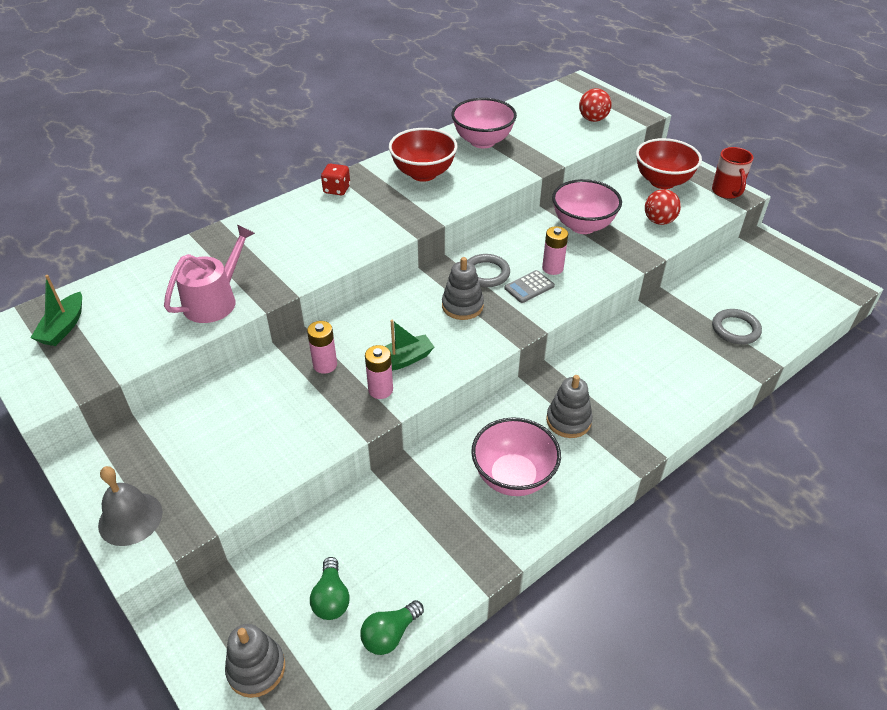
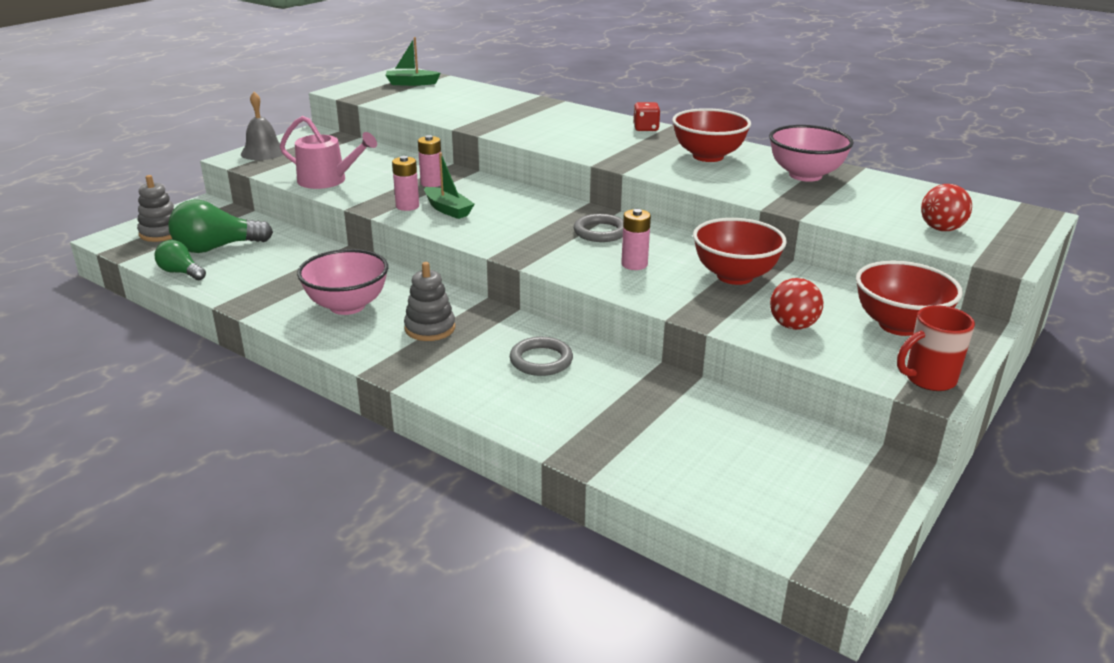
camera: 75 degrees right, 15 degrees down
(215, 300) = (459, 113): pink watering can -> pink watering can (327, 180)
(331, 598) = (217, 248): green light bulb -> green light bulb, size x1.69
(462, 306) = (540, 226): grey stacking toy -> none
(529, 287) = (591, 255): grey calculator -> none
(582, 226) = (734, 276): pink bowl -> red bowl
(735, 329) = (646, 439): grey ring -> grey ring (541, 360)

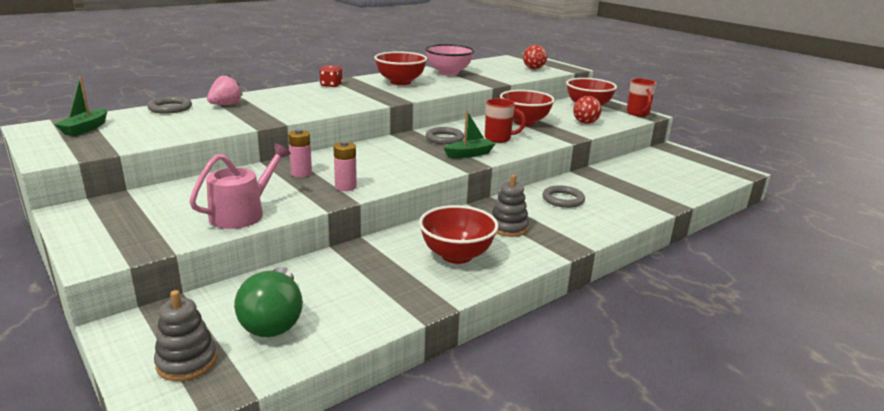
camera: 75 degrees left, 5 degrees down
(181, 272) = (325, 345): green light bulb -> none
(263, 152) = (99, 242): grey bell -> none
(347, 306) = (456, 255): pink bowl -> red bowl
(448, 210) = (367, 174): green boat -> green boat (469, 154)
(489, 92) = (170, 108): none -> grey ring
(519, 105) = (226, 105): none -> pink strawberry
(634, 264) = (499, 139): pink battery -> red mug

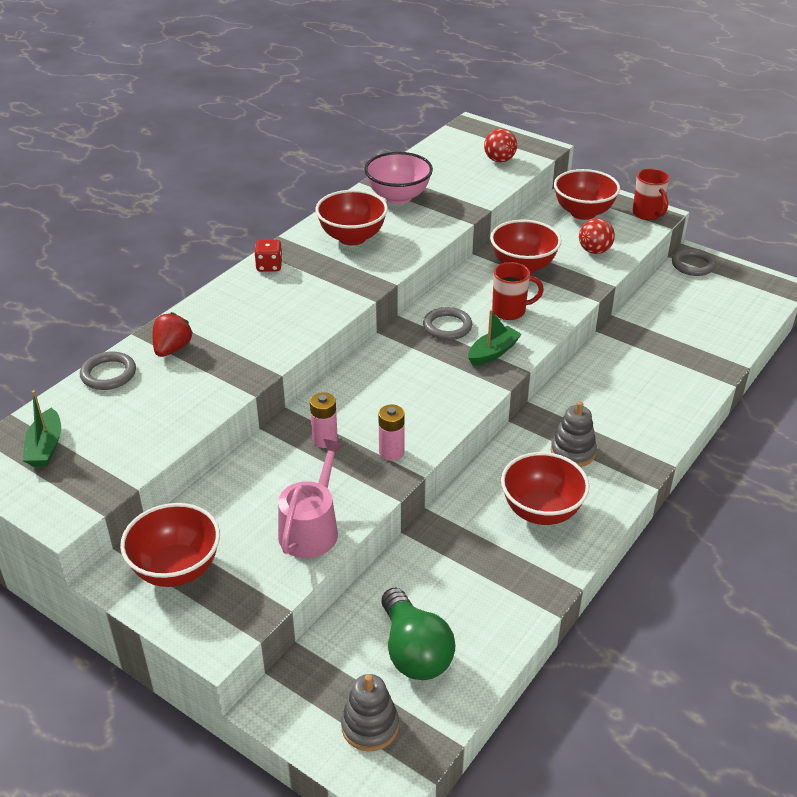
camera: 15 degrees left, 15 degrees up
(117, 216) = (176, 569): none -> red bowl
(226, 105) = (172, 349): pink strawberry -> red strawberry
(563, 199) = (609, 387): grey ring -> grey ring (693, 265)

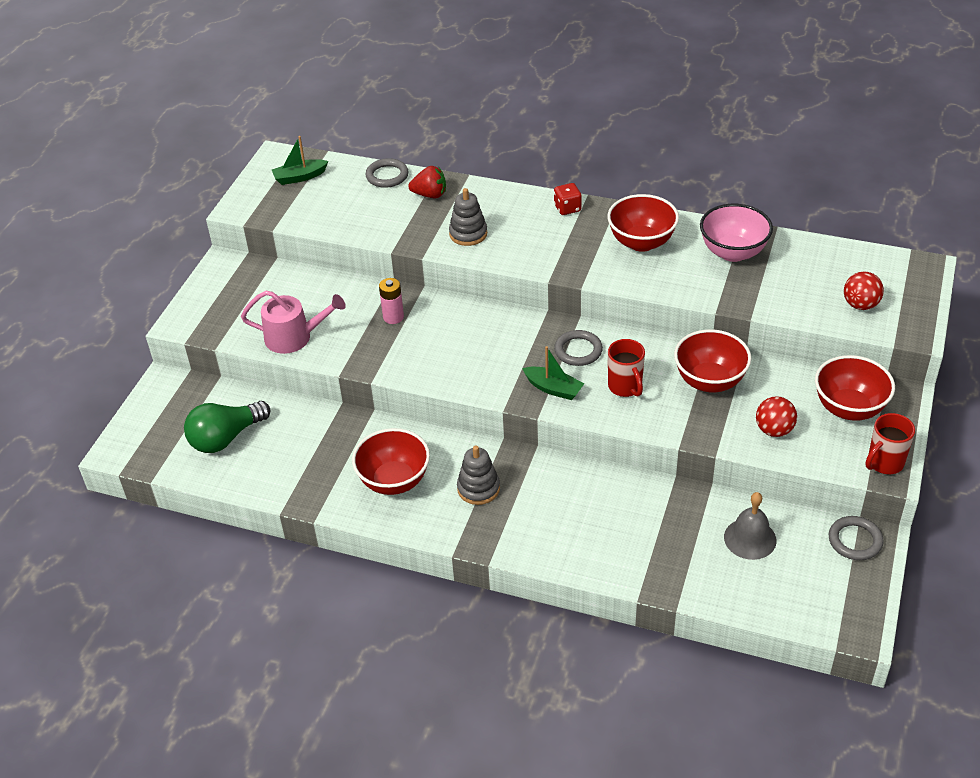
camera: 75 degrees right, 5 degrees up
(176, 569) = (237, 285): red bowl -> none
(370, 726) = (157, 431): grey stacking toy -> grey stacking toy (468, 234)
(391, 452) = (392, 357): pink battery -> none
(679, 311) = (750, 538): none -> grey bell

